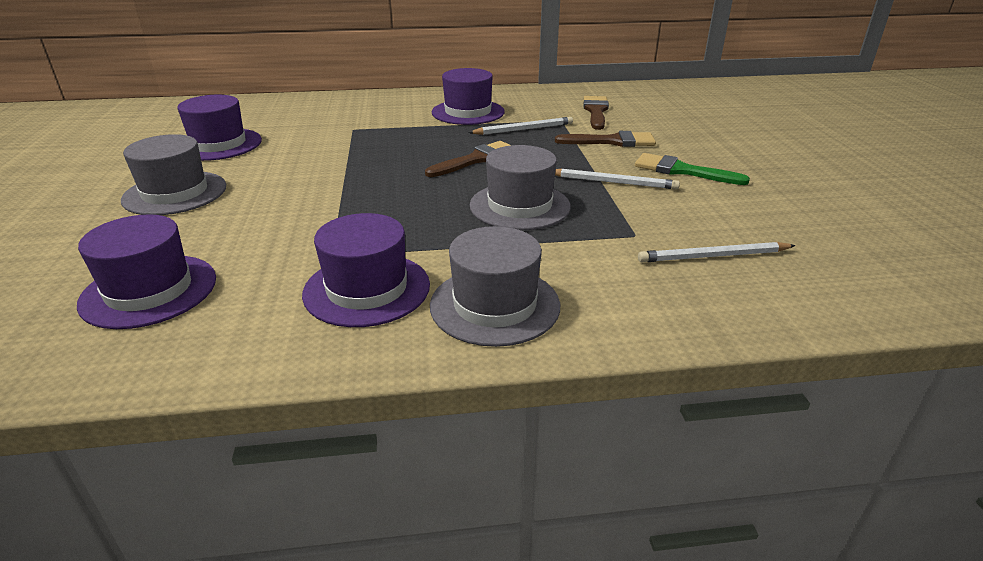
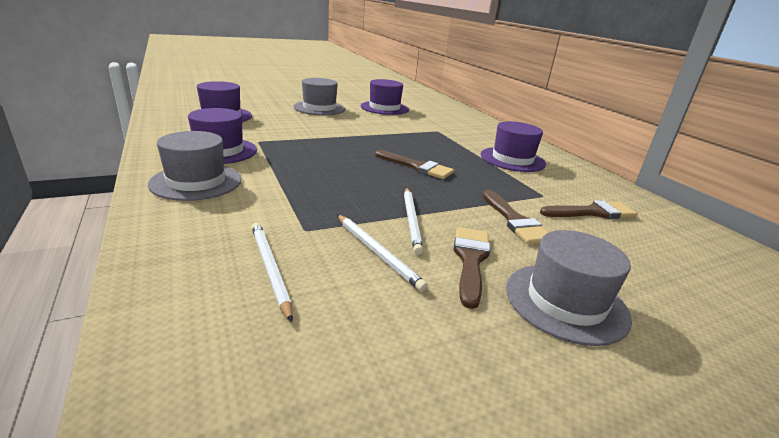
camera: 70 degrees right, 5 degrees down
(519, 206) = (341, 184): grey hat -> grey hat (565, 302)
(523, 129) = (499, 180): white pencil -> white pencil (377, 252)
(682, 171) = (470, 260): green brush -> brown brush

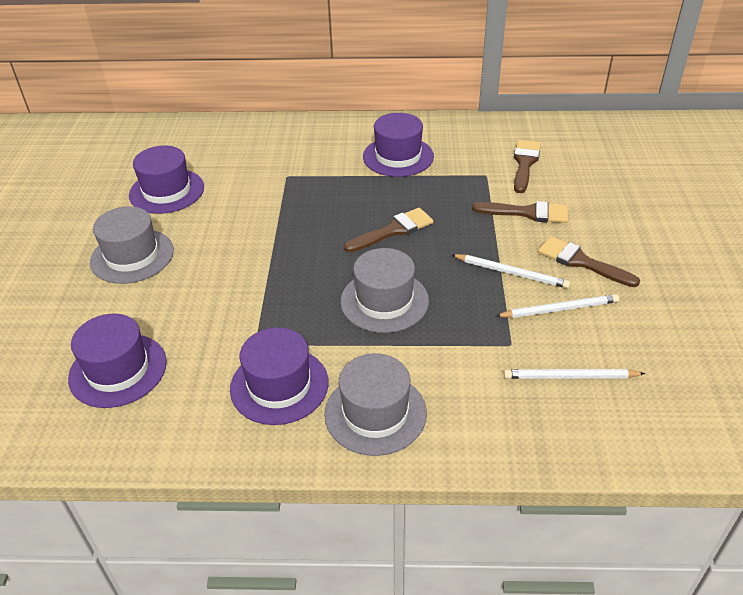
camera: 60 degrees left, 15 degrees up
(565, 302) = (639, 238): grey hat -> grey hat (384, 301)

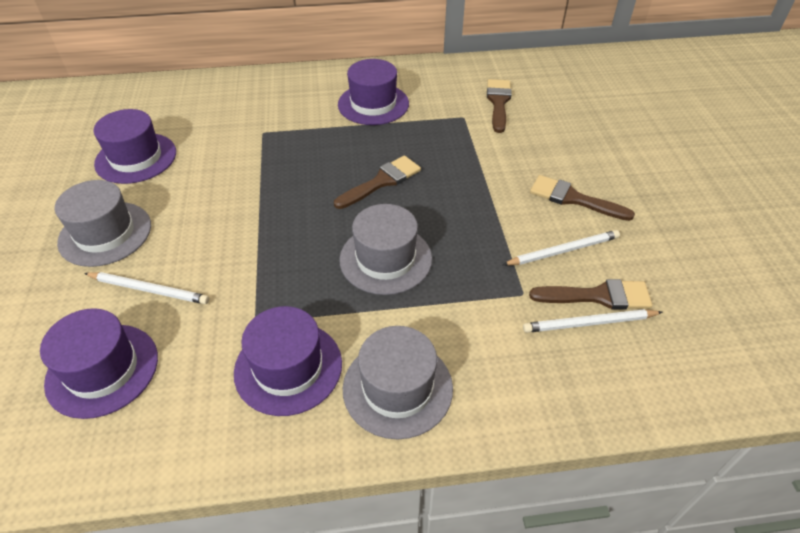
camera: 10 degrees left, 5 degrees up
(511, 273) = (508, 216): white pencil -> white pencil (149, 289)
(527, 213) = (510, 152): brown brush -> brown brush (597, 296)

